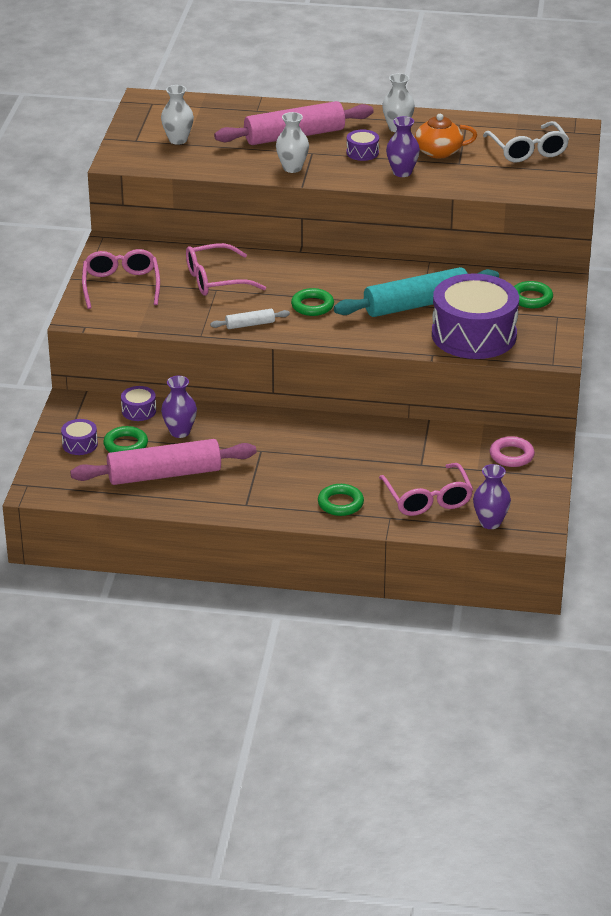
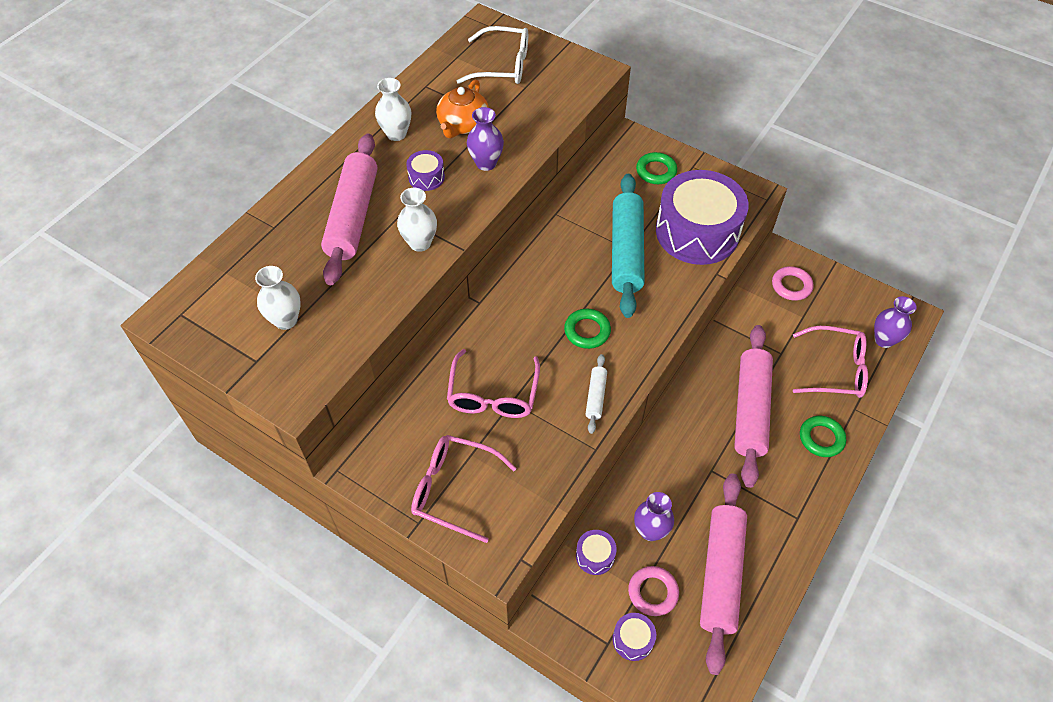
camera: 65 degrees left, 20 degrees up
(125, 445) = (653, 592): green ring -> pink ring
(341, 459) = (750, 410): none -> pink rolling pin

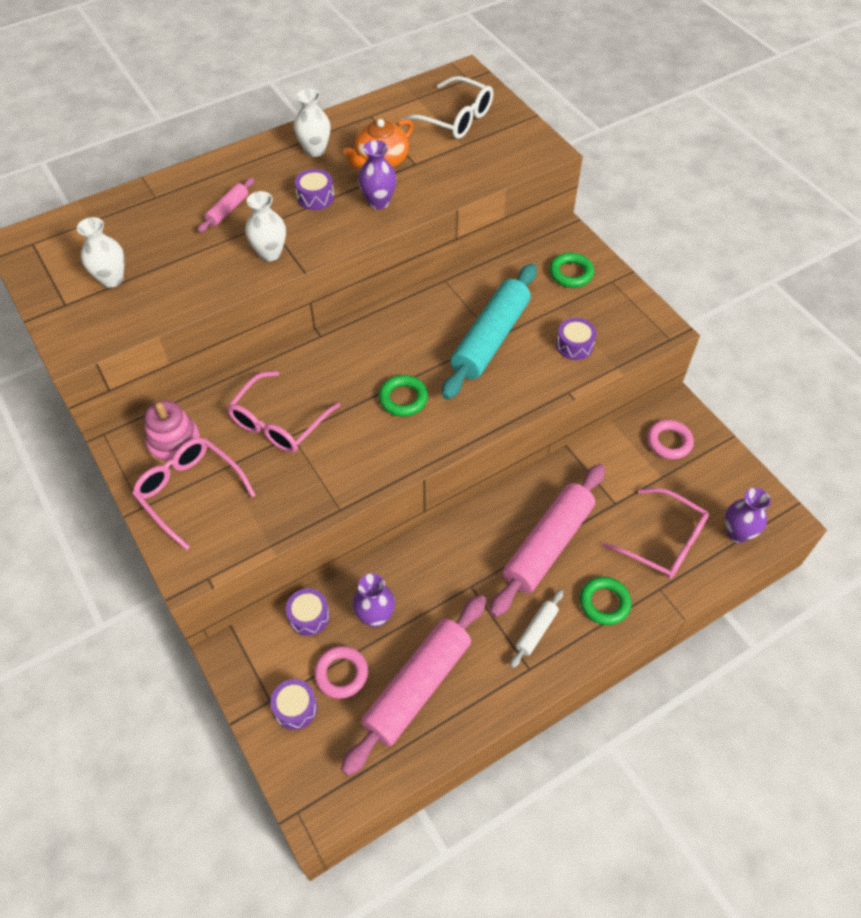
camera: 25 degrees right, 0 degrees up
(353, 216) = (228, 210): pink rolling pin -> pink rolling pin, size x0.45
(411, 451) = (174, 443): none -> pink stacking toy
(595, 396) = (372, 461): white rolling pin -> white rolling pin (536, 631)
(697, 232) = (574, 345): purple drum -> purple drum, size x0.41

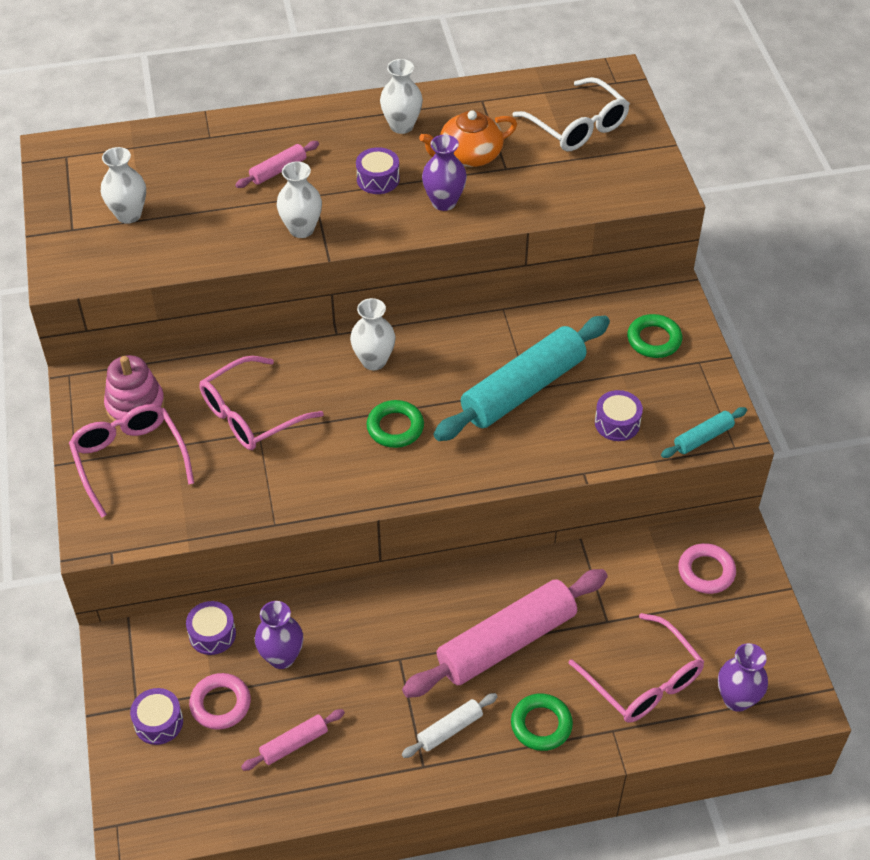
camera: 20 degrees right, 5 degrees down
(361, 349) = (374, 361): none -> white vase
(417, 686) = (294, 744): pink rolling pin -> pink rolling pin, size x0.45
(643, 338) = (703, 438): none -> turquoise rolling pin

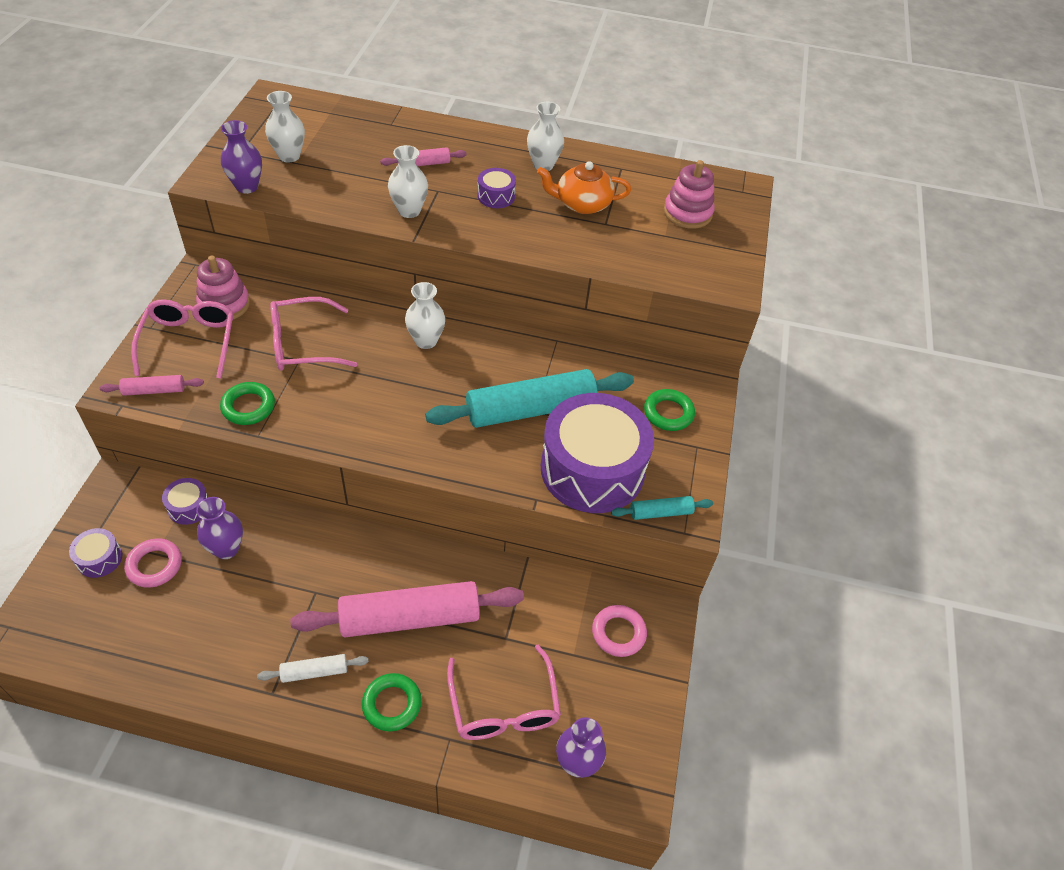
camera: 20 degrees right, 0 degrees up
(294, 744) = (185, 624): pink rolling pin -> pink rolling pin (154, 390)
(395, 427) = (406, 398): green ring -> green ring (248, 407)
(444, 202) = (536, 231): purple vase -> purple vase (247, 187)
(577, 126) = (687, 213): white glasses -> pink stacking toy
(617, 423) = (592, 469): purple drum -> purple drum, size x2.44

